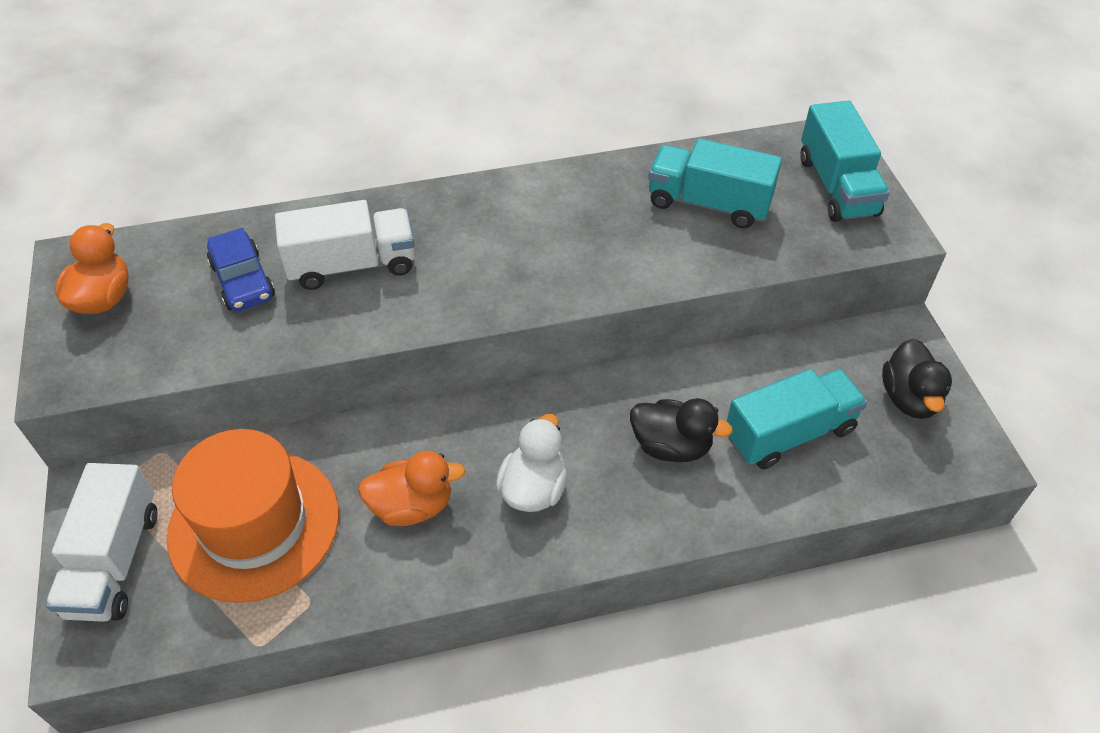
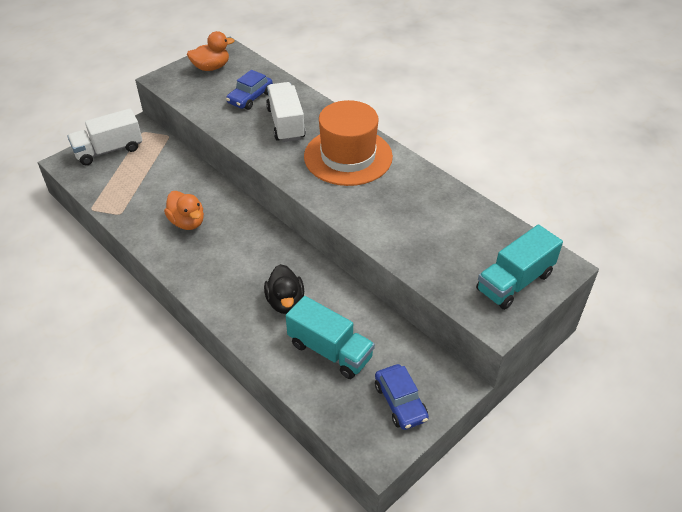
camera: 60 degrees right, 5 degrees down
(254, 524) = (148, 179): orange hat -> orange hat (348, 156)
(352, 265) = (286, 123): white truck -> white truck turned 150 degrees counterclockwise
(533, 488) = (223, 259): white duck -> none
(708, 203) = (443, 229): turquoise truck -> none
(909, 398) = (400, 402): black duck -> blue car

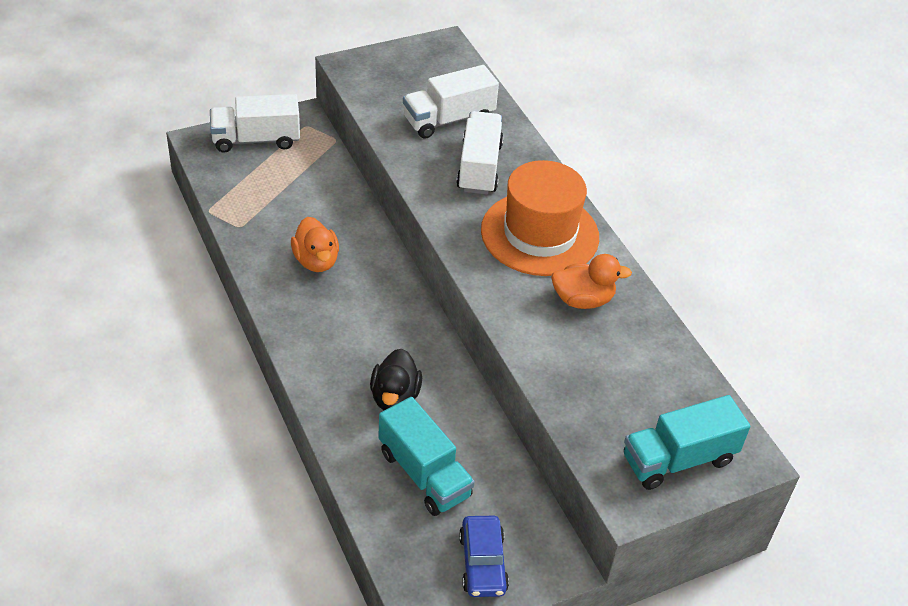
camera: 15 degrees right, 0 degrees up
(211, 67) = (416, 64): orange duck -> orange duck (582, 300)
(250, 98) = (448, 119): blue car -> white truck

